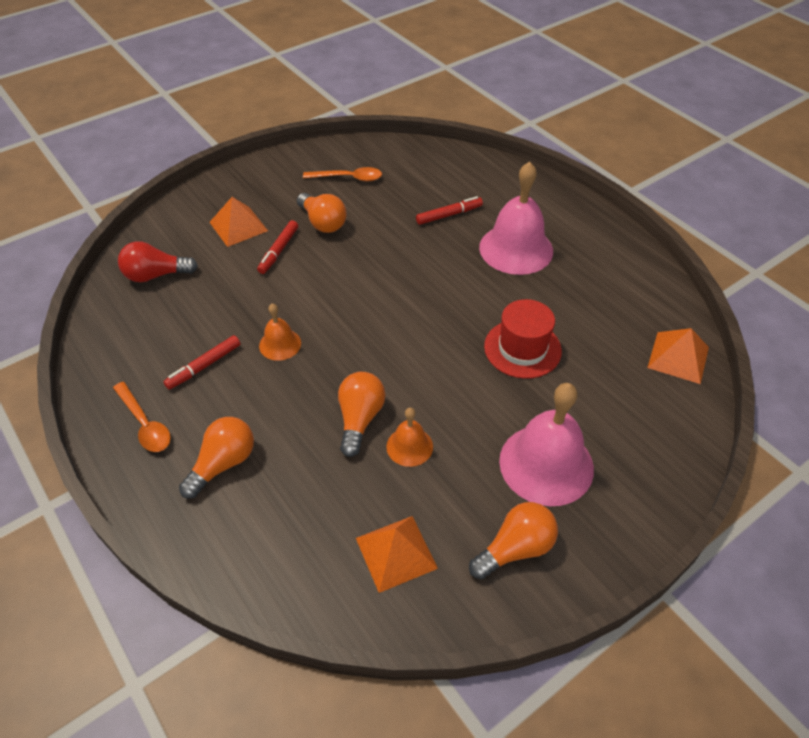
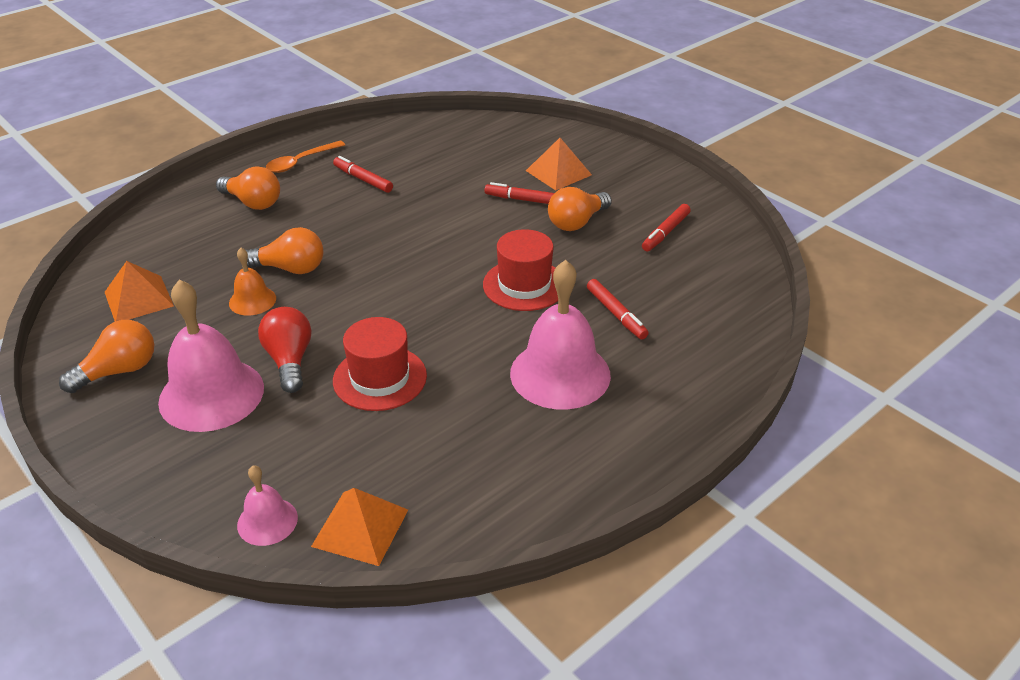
camera: 85 degrees right, 10 degrees down
(156, 275) = (478, 140): red light bulb -> red light bulb (289, 360)
(280, 344) = (389, 215): orange bell -> none
(348, 178) = (665, 233): orange spoon -> red marker
(407, 259) = (524, 285): none -> red hat
(515, 549) = (119, 371): orange light bulb -> orange light bulb turned 90 degrees counterclockwise
(682, 411) = (267, 521): none -> pink bell

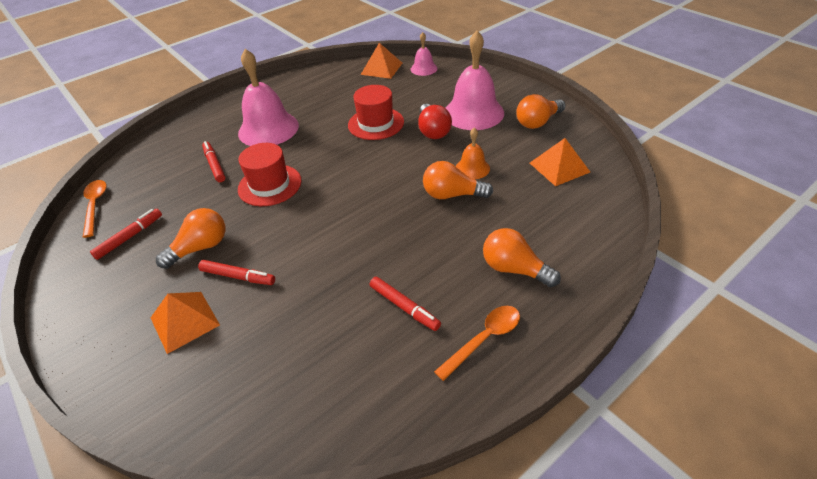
camera: 175 degrees left, 5 degrees up
(741, 265) = (95, 206): none -> orange spoon

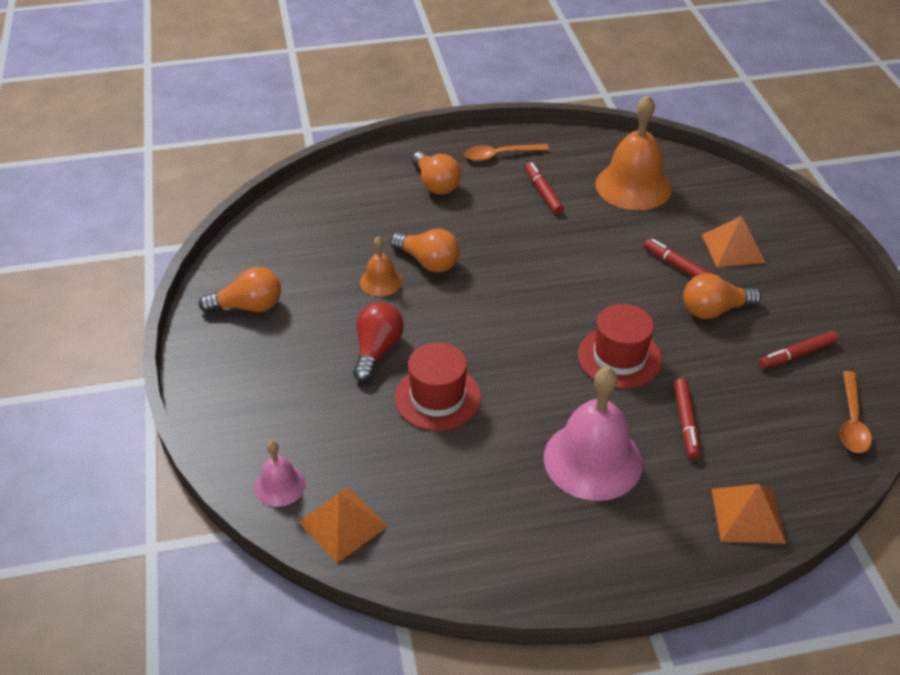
camera: 155 degrees left, 0 degrees up
(311, 362) = (633, 186): none -> orange bell
(473, 113) = (302, 356): pink bell -> none
(559, 167) = (297, 246): orange pyramid -> orange pyramid (747, 515)

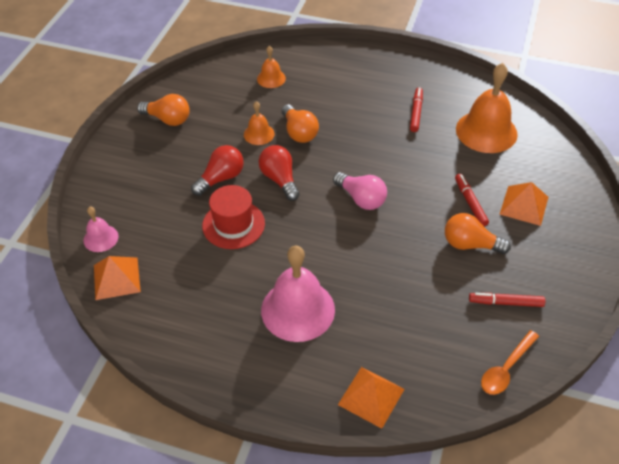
camera: 30 degrees right, 5 degrees up
(342, 212) = (271, 78): none -> orange bell
(436, 184) = (346, 80): orange light bulb -> none
(450, 324) = (280, 179): none -> red light bulb
(500, 155) = (407, 75): orange spoon -> none
(561, 308) = (361, 199): none -> pink light bulb
(619, 357) = (373, 249): red hat -> none
(686, 422) = (382, 313): red marker -> none

